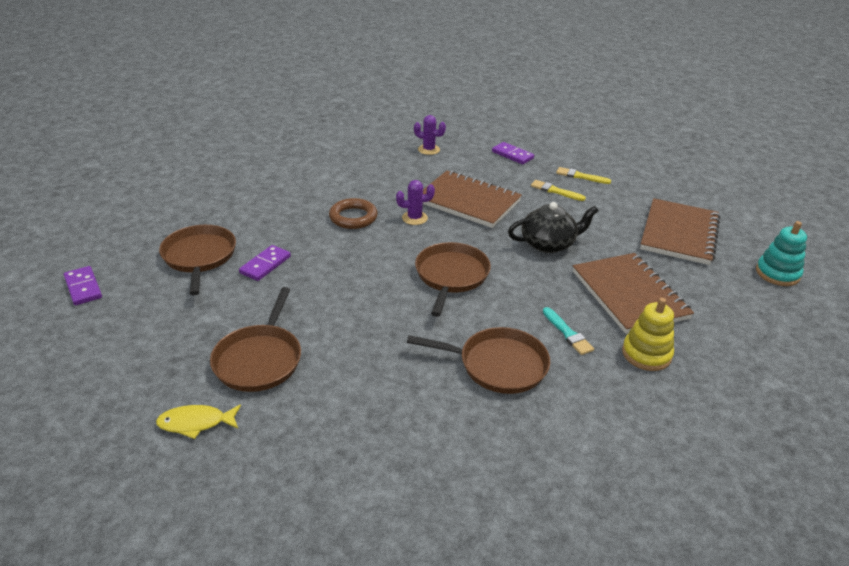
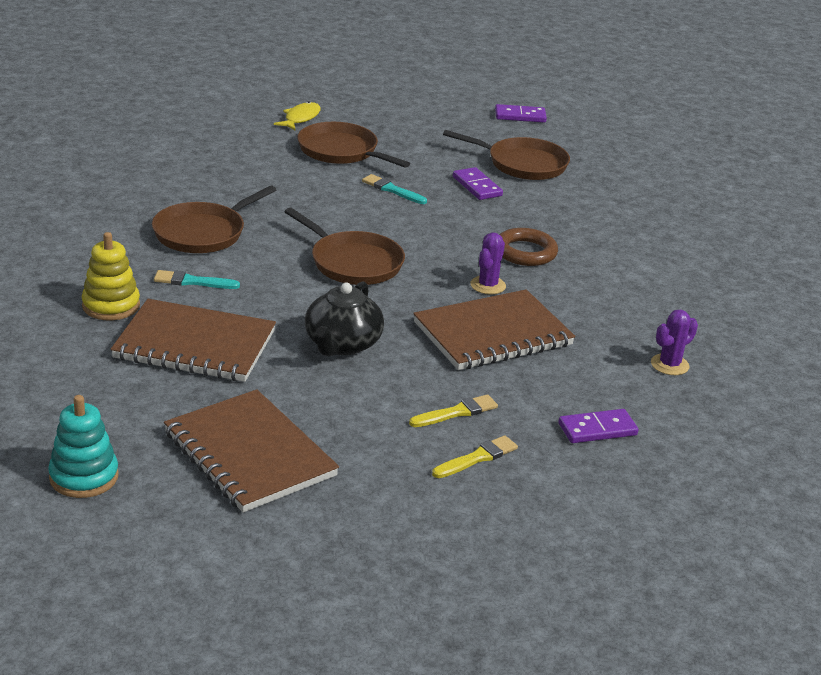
camera: 120 degrees right, 5 degrees down
(314, 301) = (392, 190): none -> turquoise brush

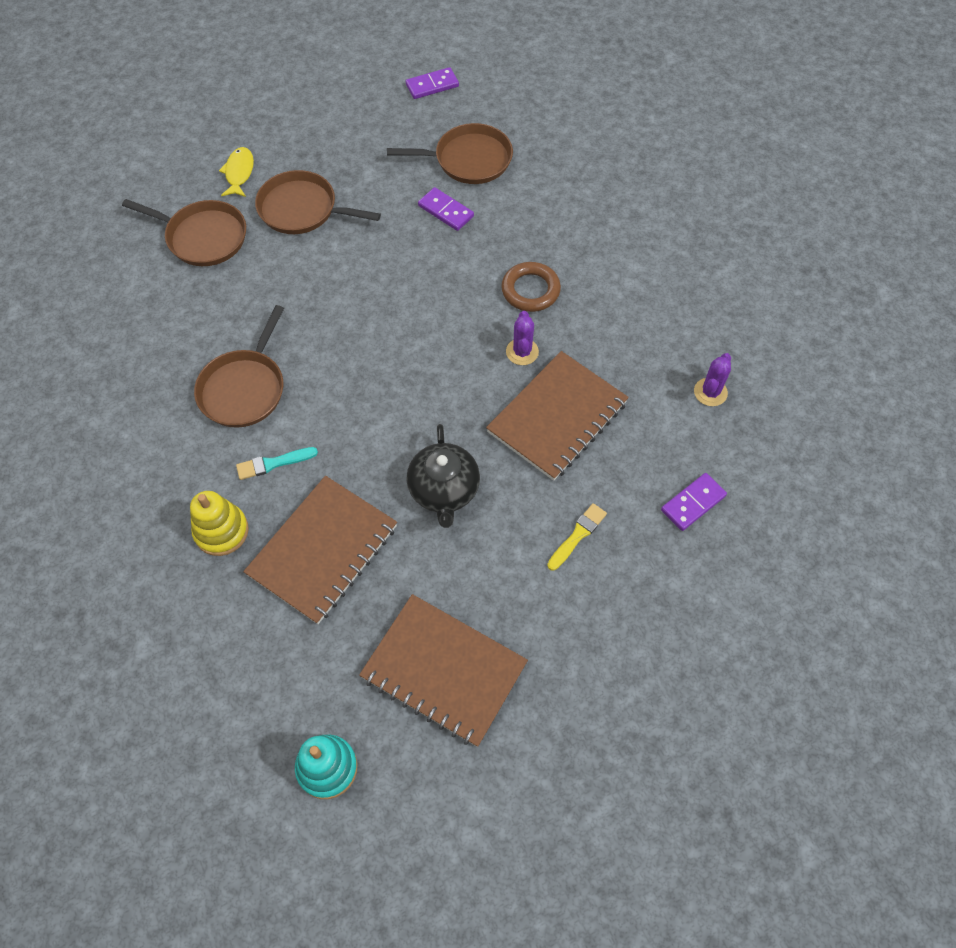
camera: 20 degrees left, 30 degrees up
(194, 345) = (323, 551): brown notebook -> brown notebook turned 45 degrees counterclockwise
(353, 263) = (396, 372): brown pan -> brown pan (203, 237)
(392, 190) = (376, 249): turquoise brush -> none
(477, 458) = (620, 585): yellow brush -> none

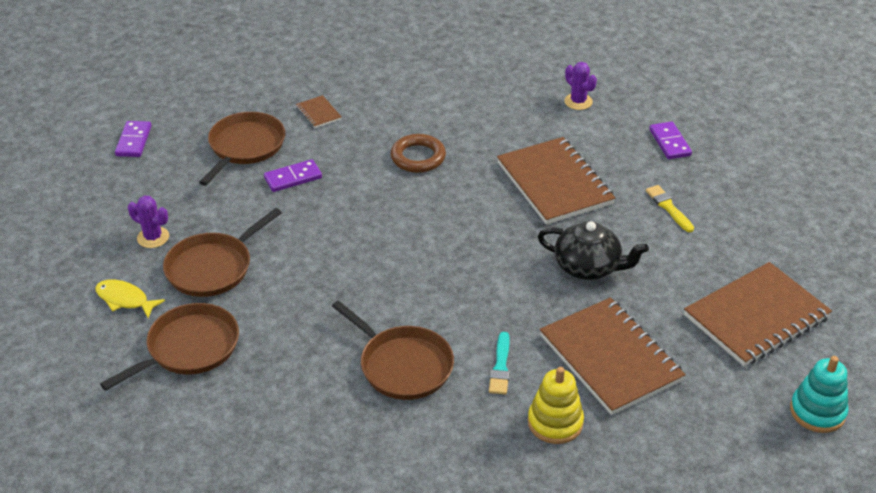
camera: 65 degrees left, 20 degrees down
(522, 352) = (478, 181): purple cactus -> purple cactus (153, 237)
(550, 189) = (318, 113): none -> brown notebook

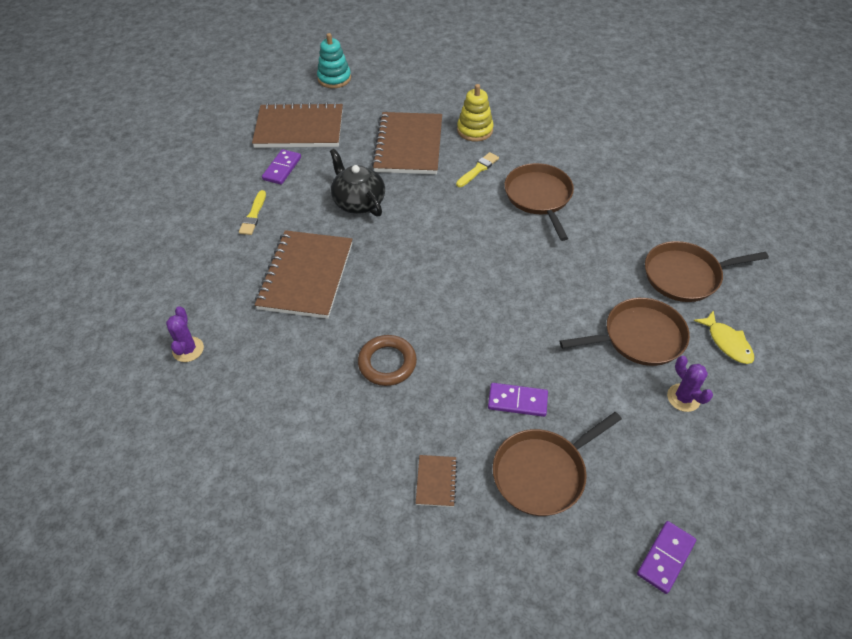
camera: 145 degrees left, 10 degrees up
(500, 367) = (478, 169): turquoise brush -> yellow brush
(670, 142) = (177, 266): purple domino -> purple domino (282, 168)

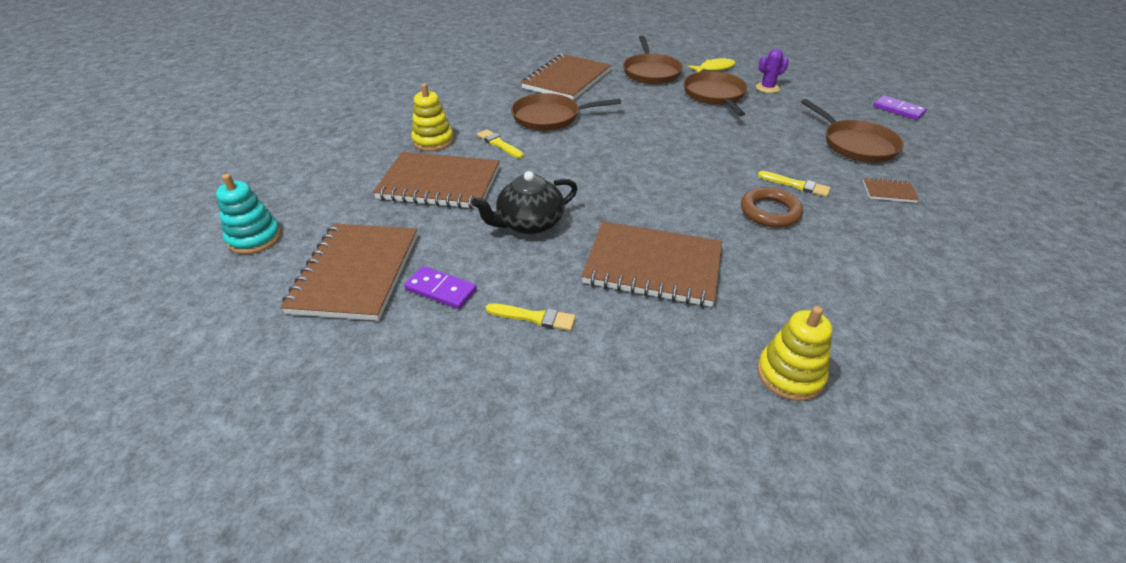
camera: 85 degrees left, 10 degrees down
(188, 349) = (790, 374): purple cactus -> yellow stacking toy
(438, 393) = (796, 185): none -> yellow brush
(517, 401) = (792, 149): purple domino -> none
(633, 202) = (566, 80): none -> brown notebook

